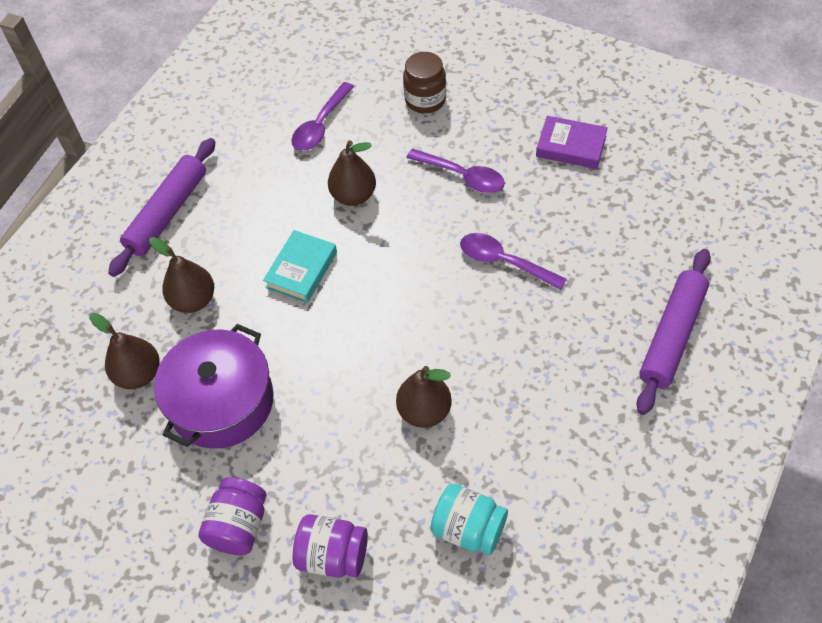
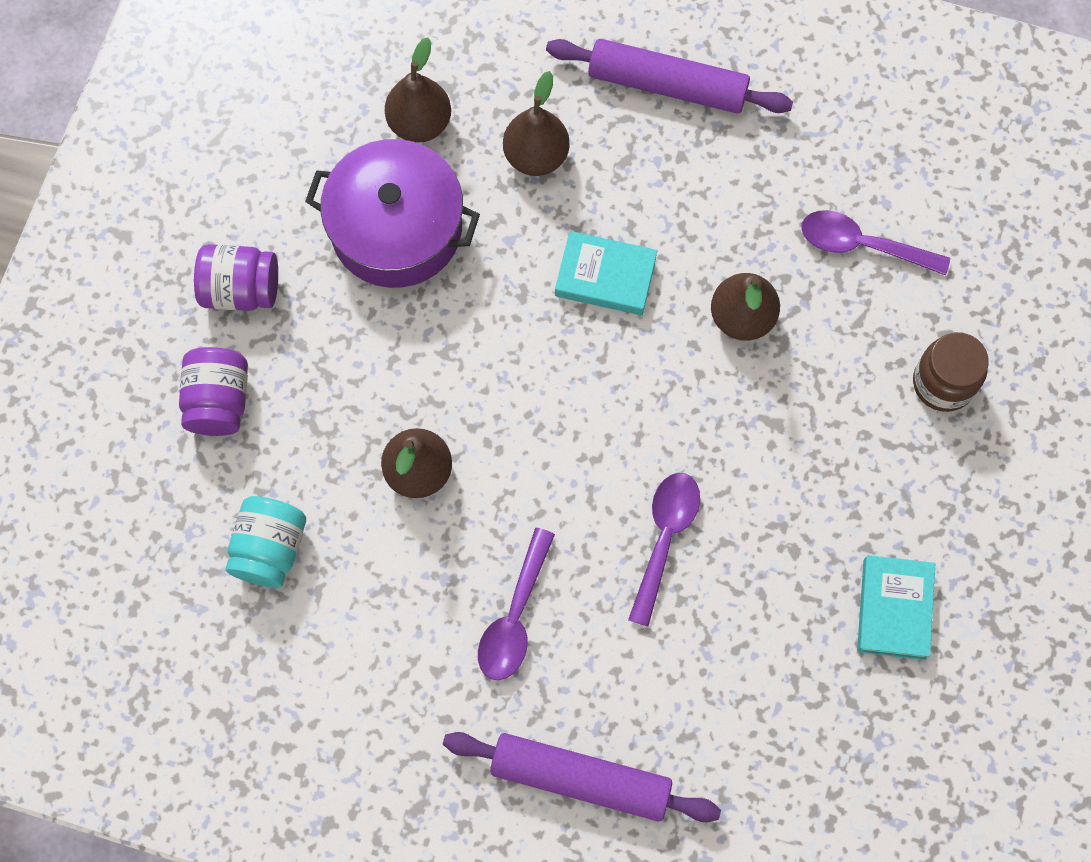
camera: 75 degrees right, 15 degrees up
(462, 176) = (805, 460): purple spoon -> purple spoon (514, 617)
(571, 146) = (894, 609): purple book -> turquoise book

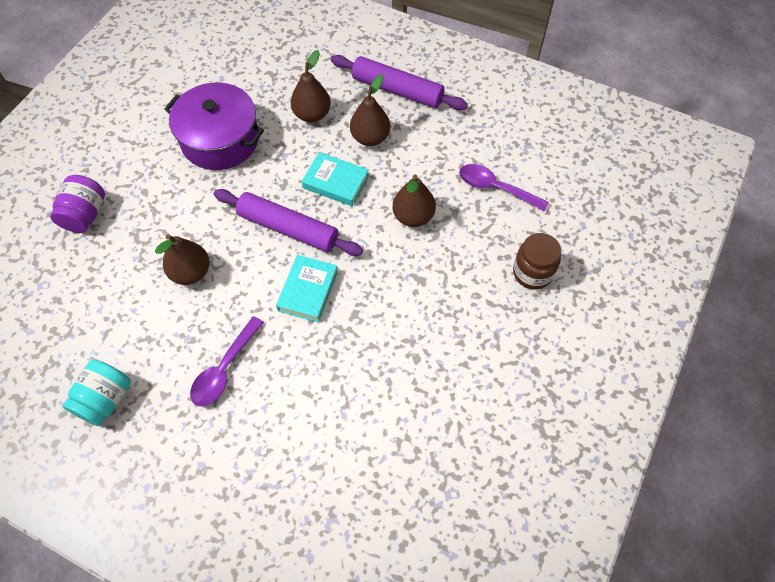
camera: 10 degrees right, 10 degrees down
(241, 289) = (120, 158): purple jar -> none
(270, 549) = (85, 302): turquoise jar -> turquoise jar (105, 399)
(420, 123) = (250, 89): brown pear -> brown pear (370, 137)
(580, 779) = (237, 482): purple rolling pin -> purple rolling pin (288, 228)
(664, 538) = (334, 337): purple spoon -> none
(894, 609) = (475, 406): turquoise book -> turquoise book (308, 291)

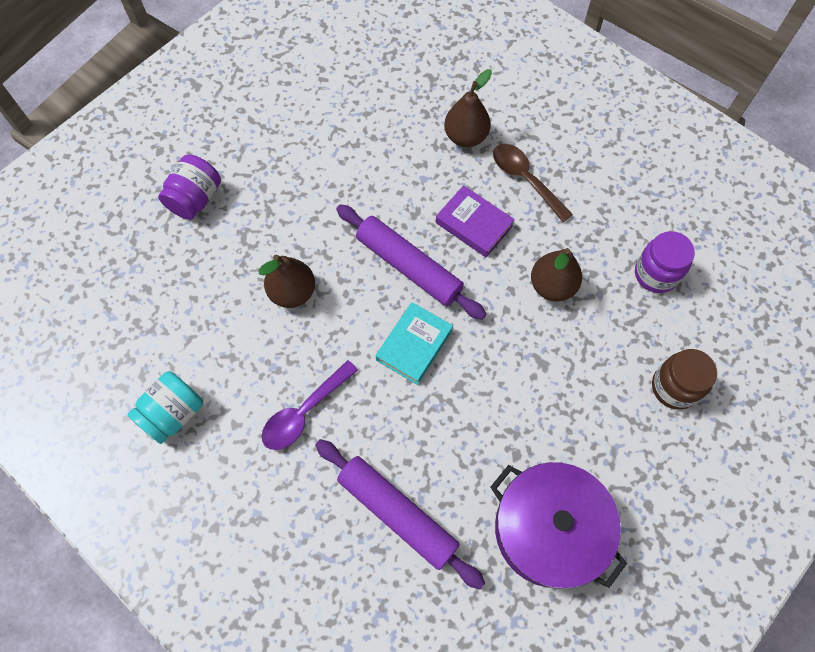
camera: 15 degrees right, 5 degrees up
(220, 139) = (357, 144): purple pot -> purple pot (549, 529)
(335, 182) = (474, 224): turquoise book -> purple book
(370, 137) = (525, 179): brown pear -> brown spoon
(397, 90) = (570, 128): purple rolling pin -> purple rolling pin (397, 513)
(495, 188) = (656, 274): purple spoon -> purple jar

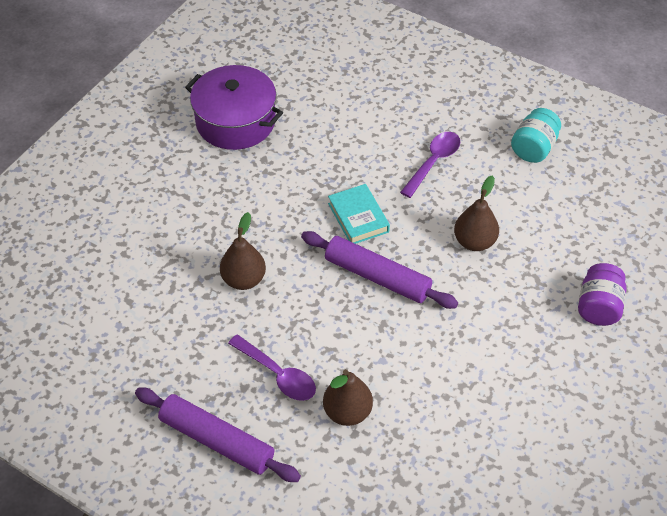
camera: 170 degrees right, 15 degrees down
(397, 513) = (346, 116): purple rolling pin -> purple rolling pin (217, 441)
(414, 345) = (358, 218): turquoise book -> turquoise book turned 45 degrees counterclockwise
(474, 224) = (324, 323): purple book -> none
(525, 179) = (278, 375): brown spoon -> purple spoon
(656, 274) = (147, 303): purple jar -> none
(674, 387) = (137, 218): brown jar -> none

